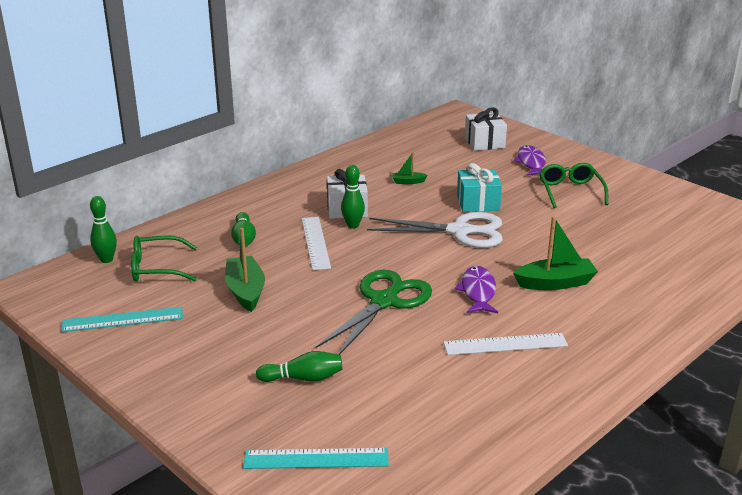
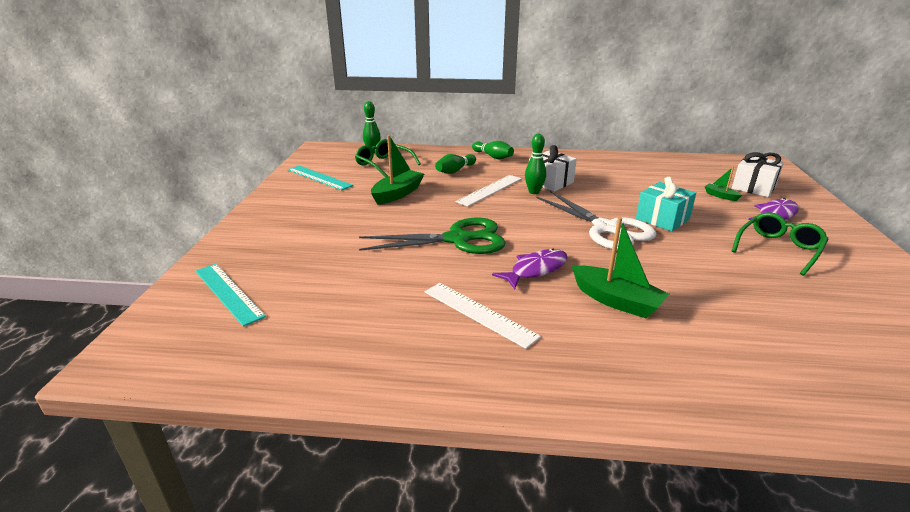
camera: 50 degrees right, 0 degrees up
(303, 378) = (322, 250): green bowling pin -> green bowling pin (493, 156)
(408, 182) = (630, 185): green boat -> green boat (720, 196)

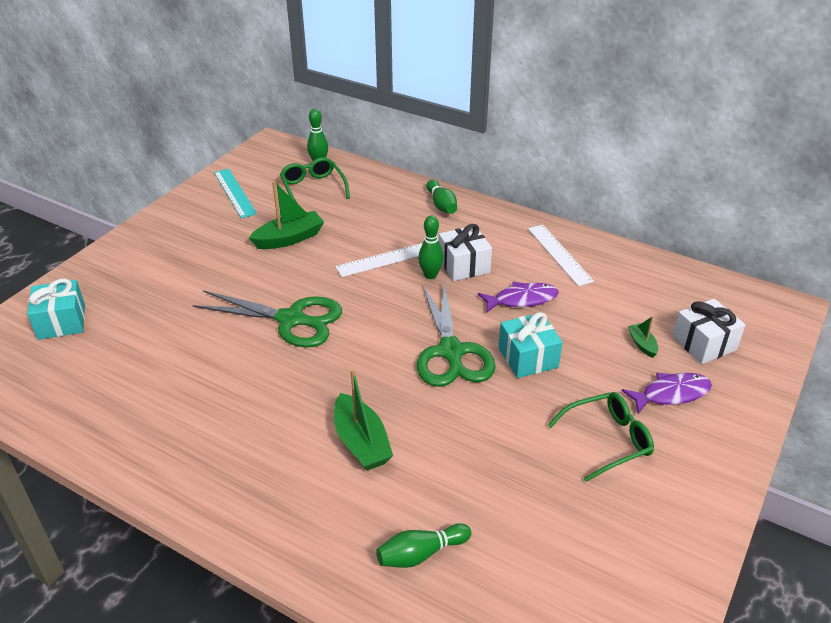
camera: 25 degrees right, 10 degrees up
(228, 293) = (61, 322): turquoise ruler -> turquoise gift
(455, 171) = (378, 218): green bowling pin -> green bowling pin (421, 554)
(479, 313) = (231, 412): white ruler -> white ruler (559, 254)
(535, 270) = (326, 381): purple fish -> purple fish (522, 299)
(606, 228) = (451, 351): white scissors -> green scissors

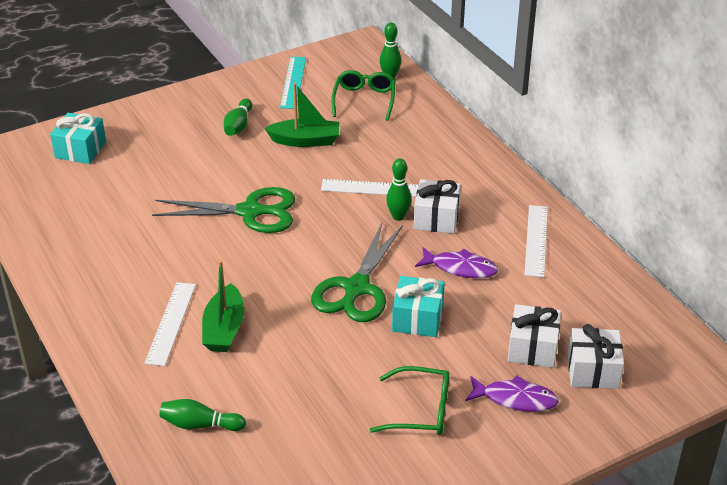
camera: 30 degrees right, 0 degrees up
(291, 320) = (250, 212): green scissors -> green scissors turned 45 degrees counterclockwise
(301, 460) = (170, 323): none -> white ruler
(441, 205) = (468, 155): green bowling pin -> green bowling pin (238, 125)
(642, 344) = (532, 348): green boat -> white gift

